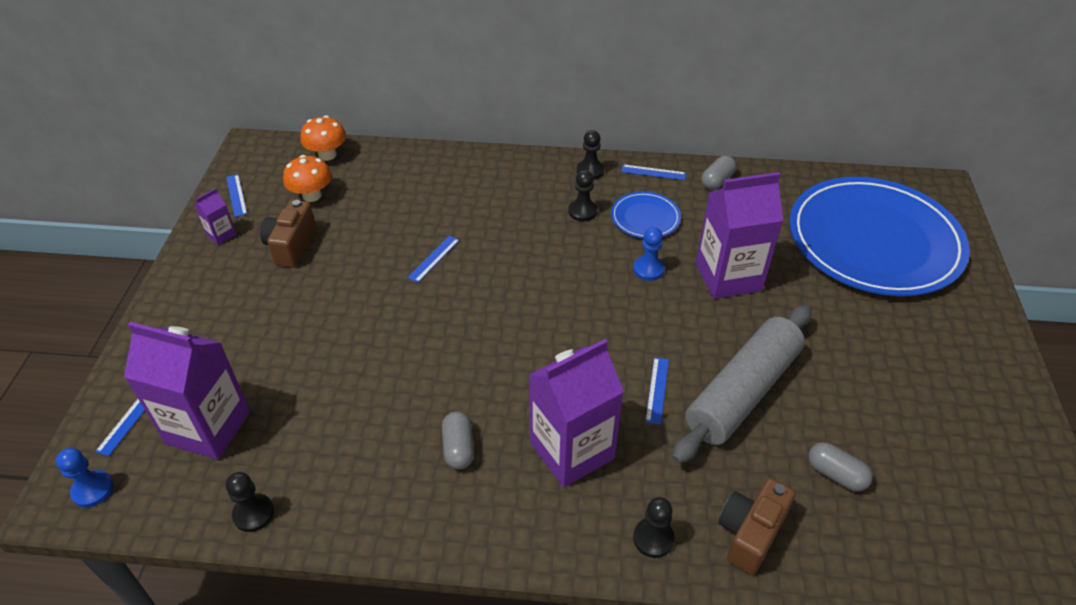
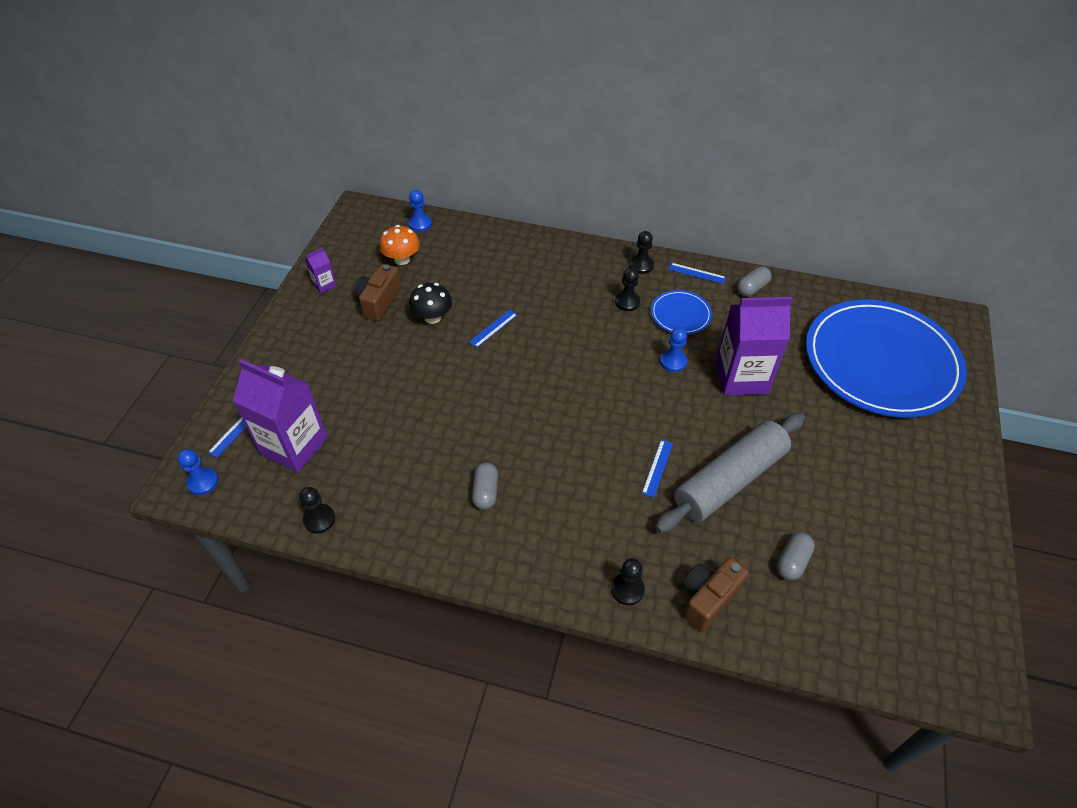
camera: 10 degrees right, 5 degrees up
(236, 195) = (341, 251): blue ruler -> none
(327, 155) = (420, 224): orange mushroom -> blue pawn
(359, 255) = (432, 317): none -> black mushroom
(572, 450) = (576, 508): purple carton -> none
(835, 474) = (792, 561): grey capsule -> grey capsule turned 75 degrees clockwise

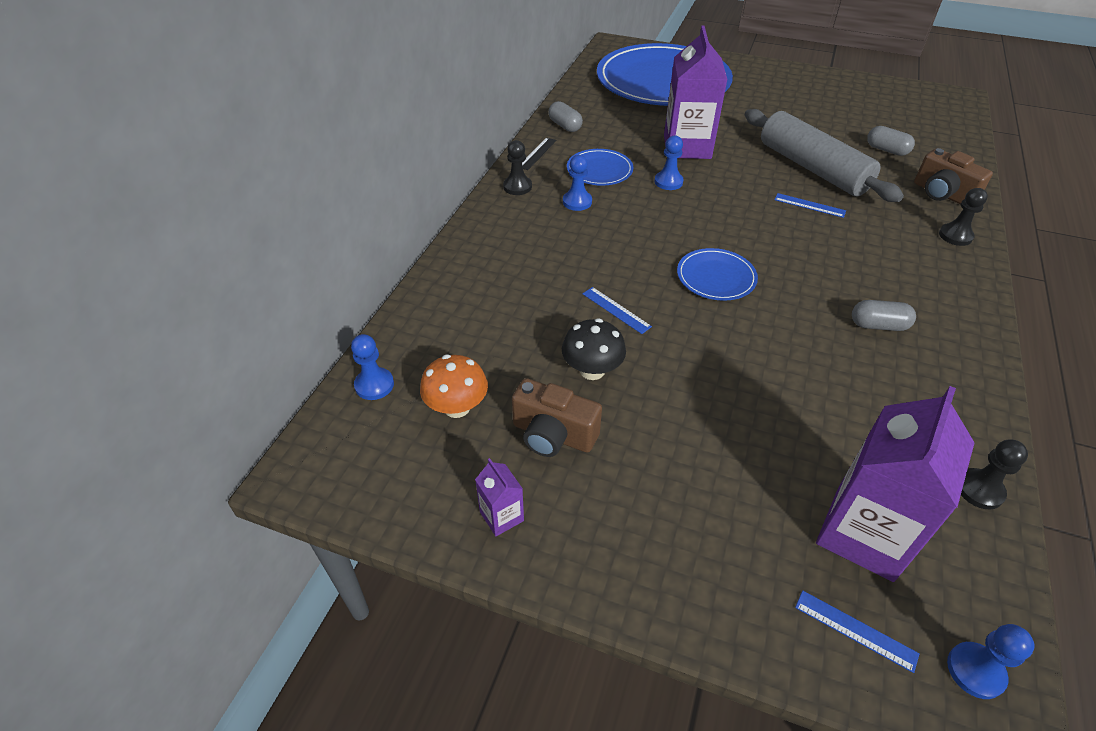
camera: 85 degrees left, 5 degrees down
(537, 388) = (716, 277): none -> blue plate
(627, 302) = (577, 202): black pawn -> blue pawn
(697, 273) = (537, 153): blue ruler -> black ruler

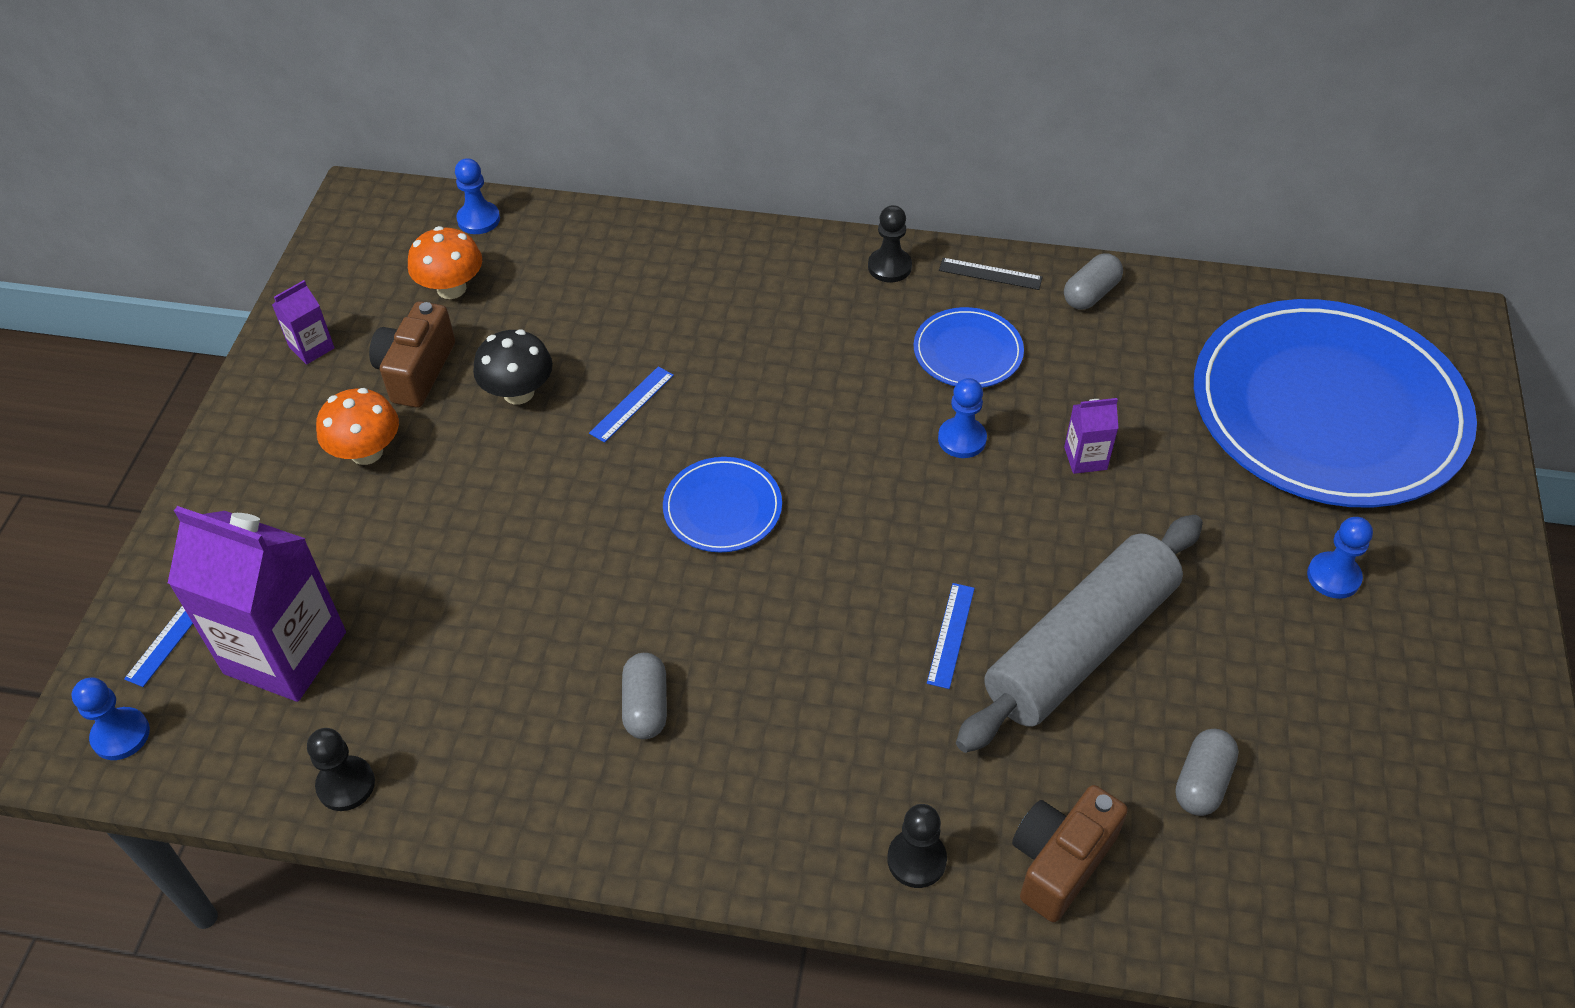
camera: 80 degrees right, 5 degrees up
(577, 202) = (870, 336): blue pawn -> blue pawn (1333, 577)
(643, 473) = (366, 452): none -> orange mushroom
(687, 147) = (1085, 458): purple carton -> purple carton, size x0.44

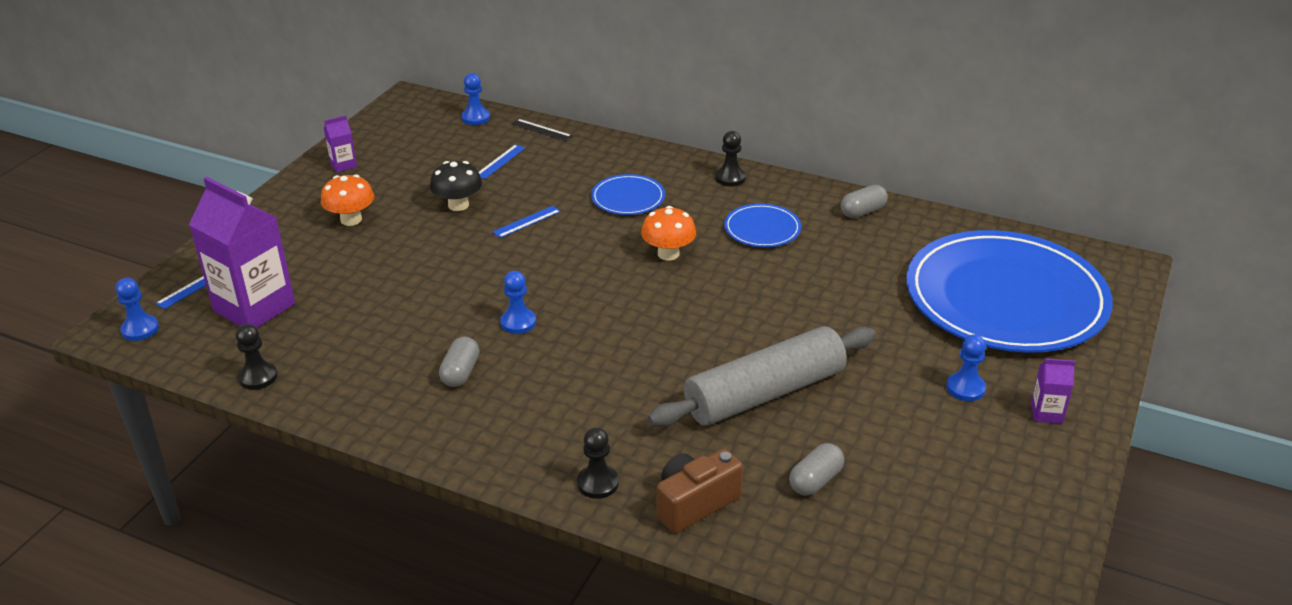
camera: 15 degrees right, 15 degrees down
(416, 371) = (401, 185): brown camera -> none
(451, 288) = (442, 149): orange mushroom -> orange mushroom (668, 254)
(722, 508) = (559, 282): blue plate -> blue plate (628, 198)
(950, 635) = (678, 372): blue ruler -> blue ruler (500, 161)
(962, 439) = (736, 273): blue pawn -> blue pawn (518, 322)
(990, 274) = (797, 191): black ruler -> black ruler (541, 130)
(1085, 458) = (817, 296): purple carton -> purple carton (1046, 413)

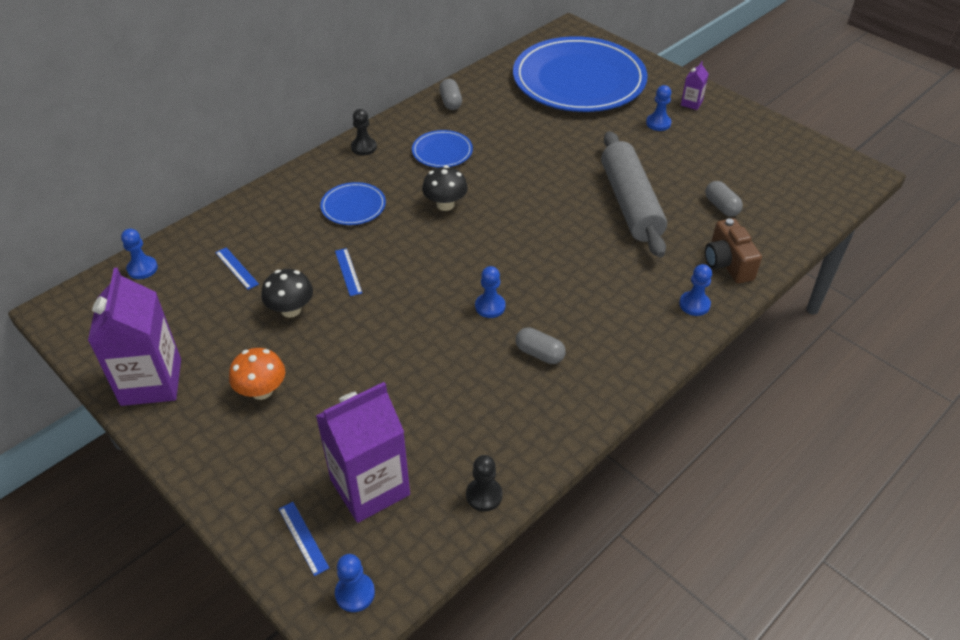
camera: 70 degrees left, 10 degrees up
(343, 165) = (151, 382): purple carton -> purple carton, size x2.28
(541, 130) = (203, 231): black ruler -> none
(598, 483) = (694, 304): black pawn -> blue pawn
(668, 254) = (445, 204): orange mushroom -> black mushroom

